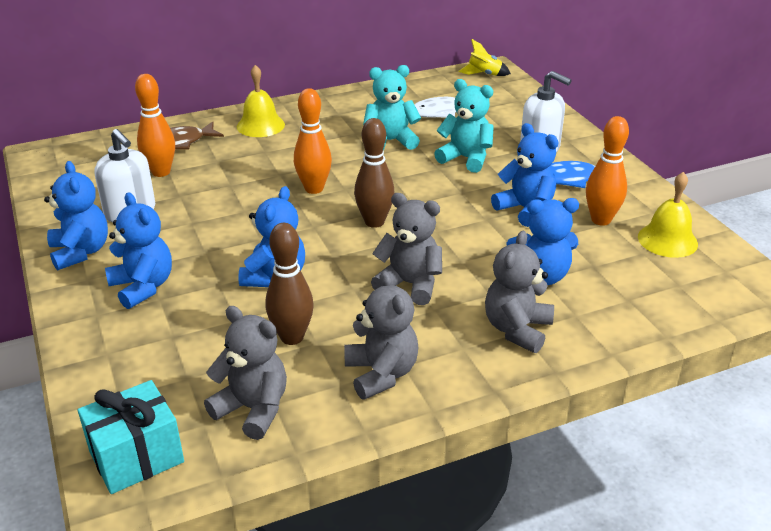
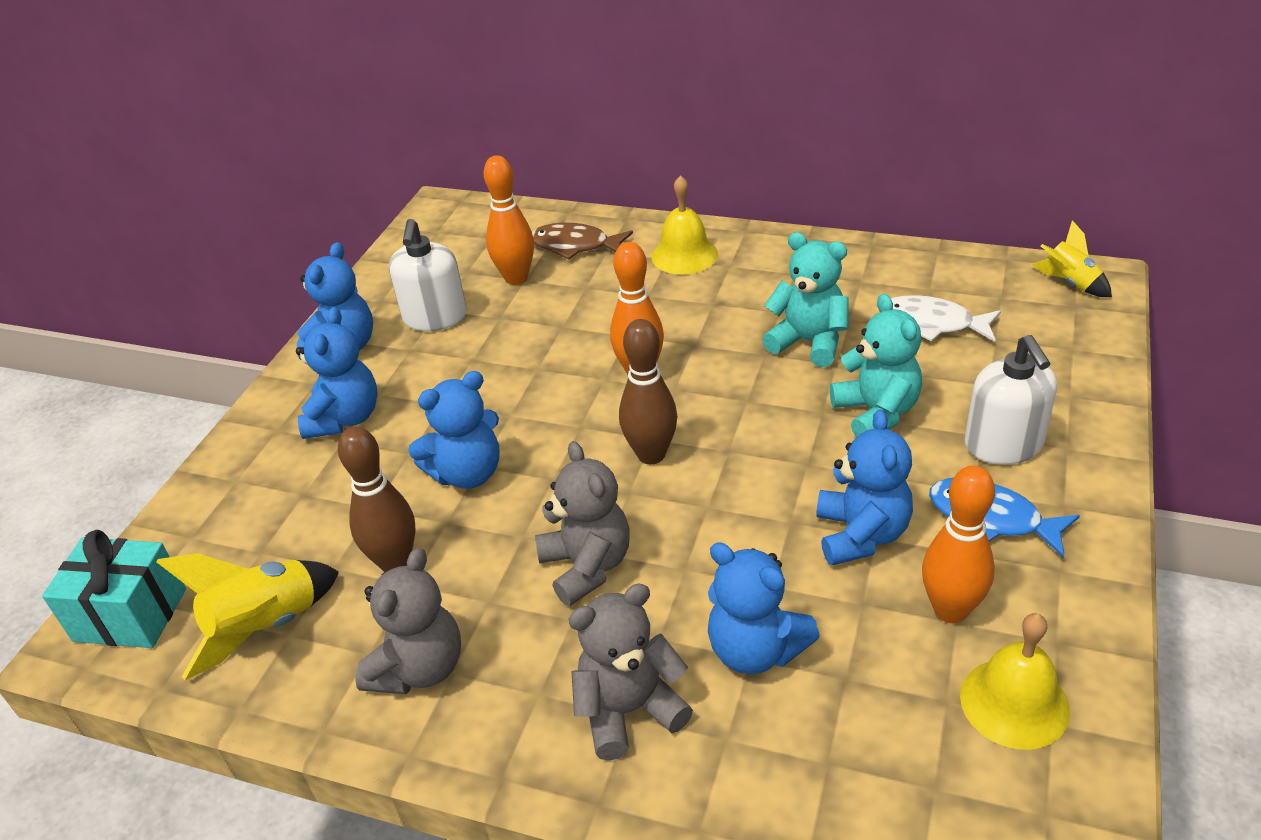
camera: 45 degrees right, 5 degrees up
(253, 409) = (266, 628): grey teddy bear -> yellow rocket

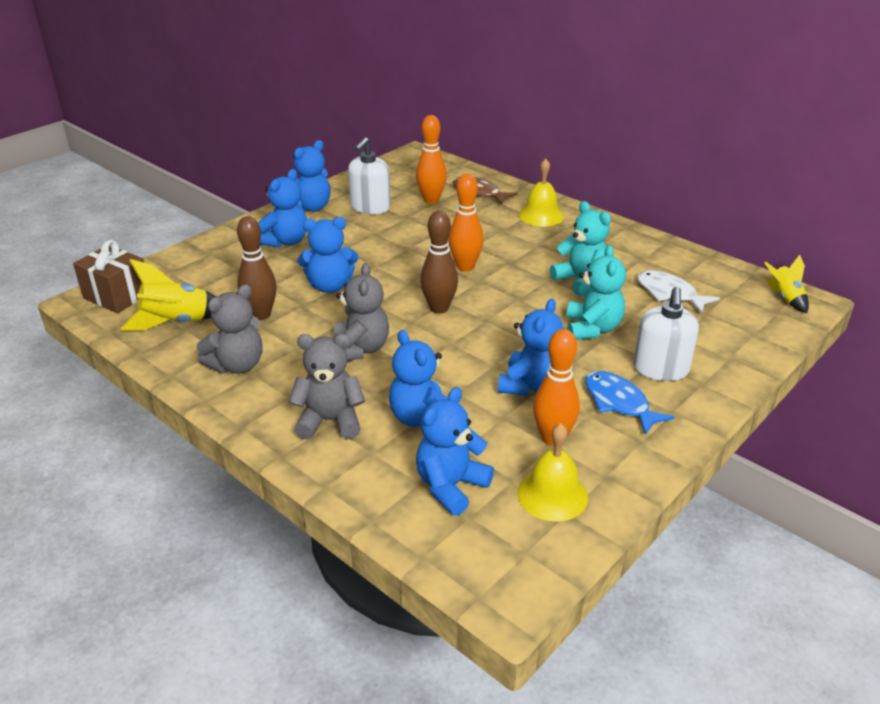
camera: 20 degrees right, 5 degrees down
(130, 615) = (117, 296): turquoise gift -> brown gift
(875, 749) = (451, 486): none -> blue teddy bear

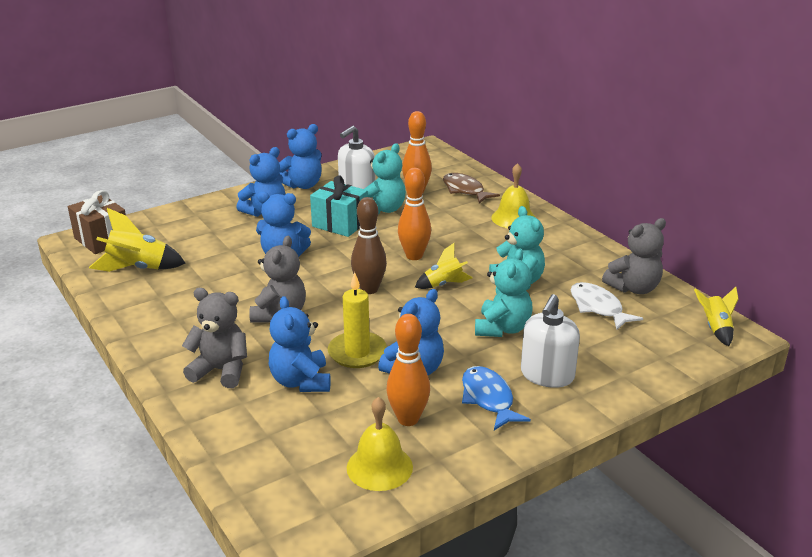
camera: 15 degrees right, 5 degrees down
(237, 365) = (169, 312): grey teddy bear -> grey teddy bear (634, 288)
(261, 315) = (211, 272): brown bowling pin -> none
(371, 244) = (340, 224): none -> turquoise gift
(407, 223) = (383, 209): none -> turquoise teddy bear
(451, 486) = (294, 443): blue teddy bear -> none
(463, 377) = (357, 353): none -> yellow candle
(510, 292) = (443, 284): none -> yellow rocket

